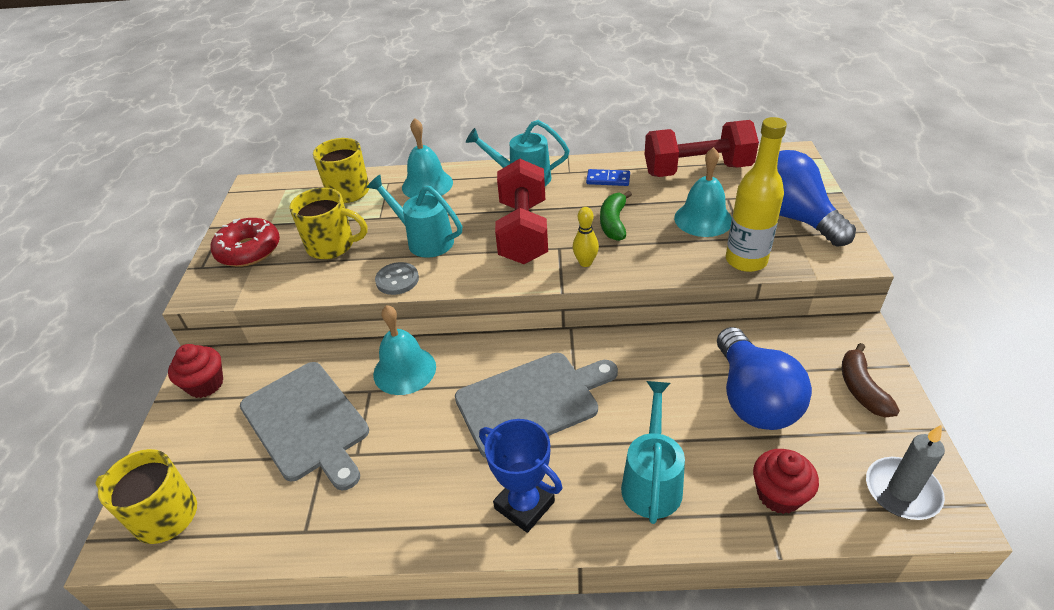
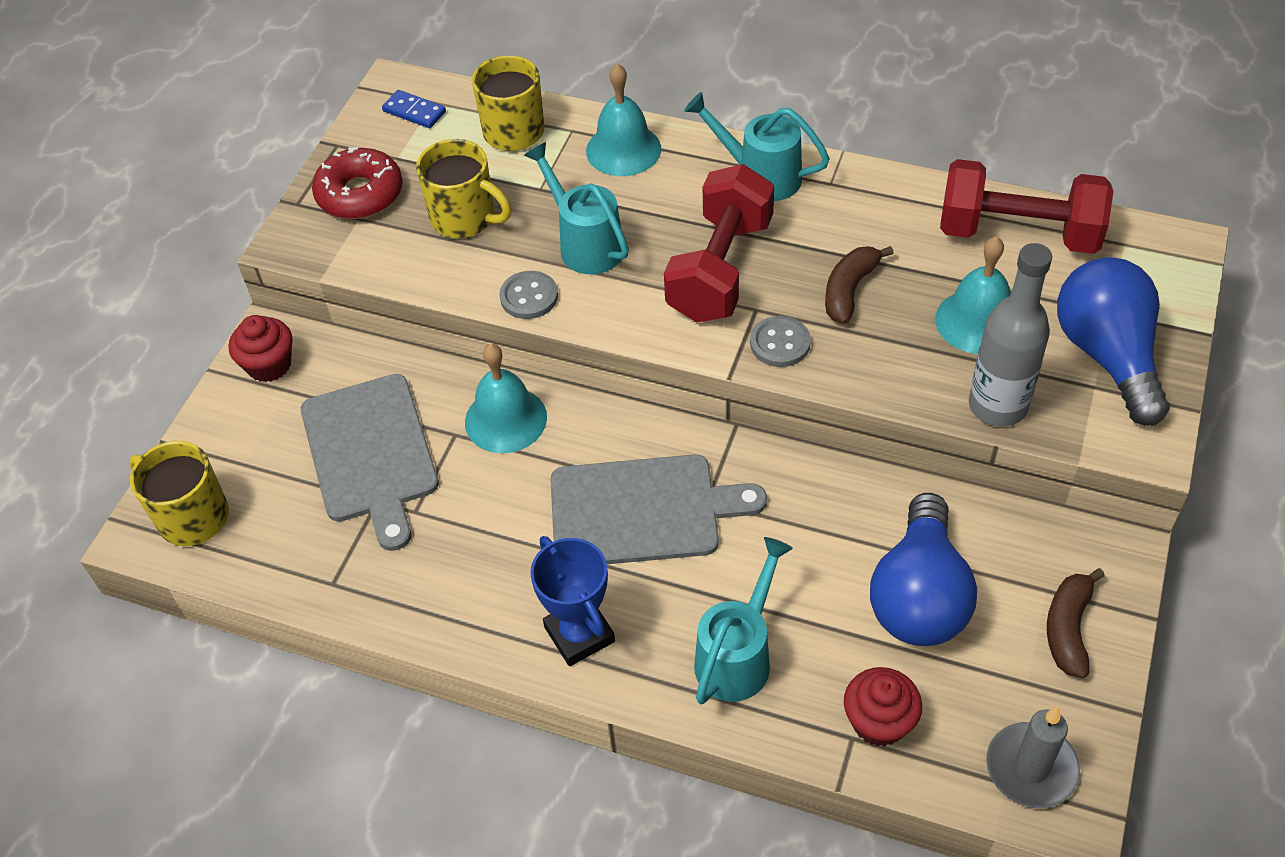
camera: 20 degrees right, 10 degrees up
(585, 263) = (780, 343): yellow bowling pin -> grey button
(608, 179) = (879, 213): blue domino -> blue domino (414, 111)
(613, 223) = (849, 290): green banana -> brown banana
(746, 260) = (997, 406): yellow bottle -> grey bottle

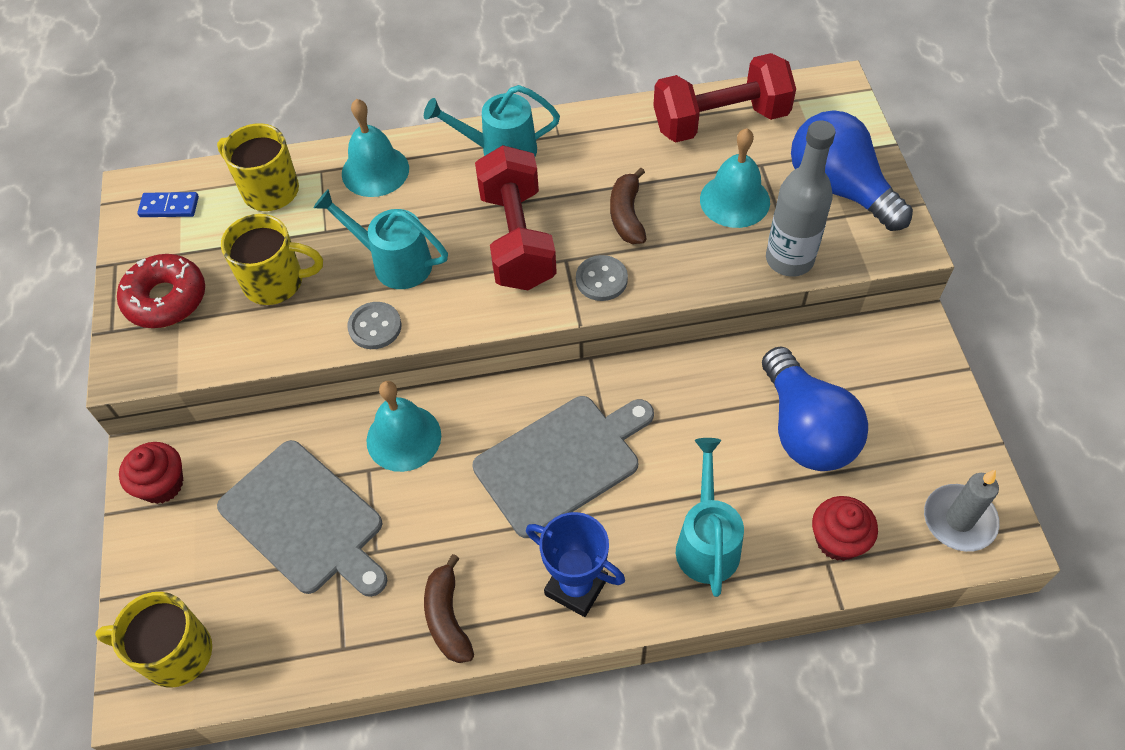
camera: 30 degrees left, 5 degrees up
(1068, 629) = (919, 404): brown banana -> brown banana (447, 617)

